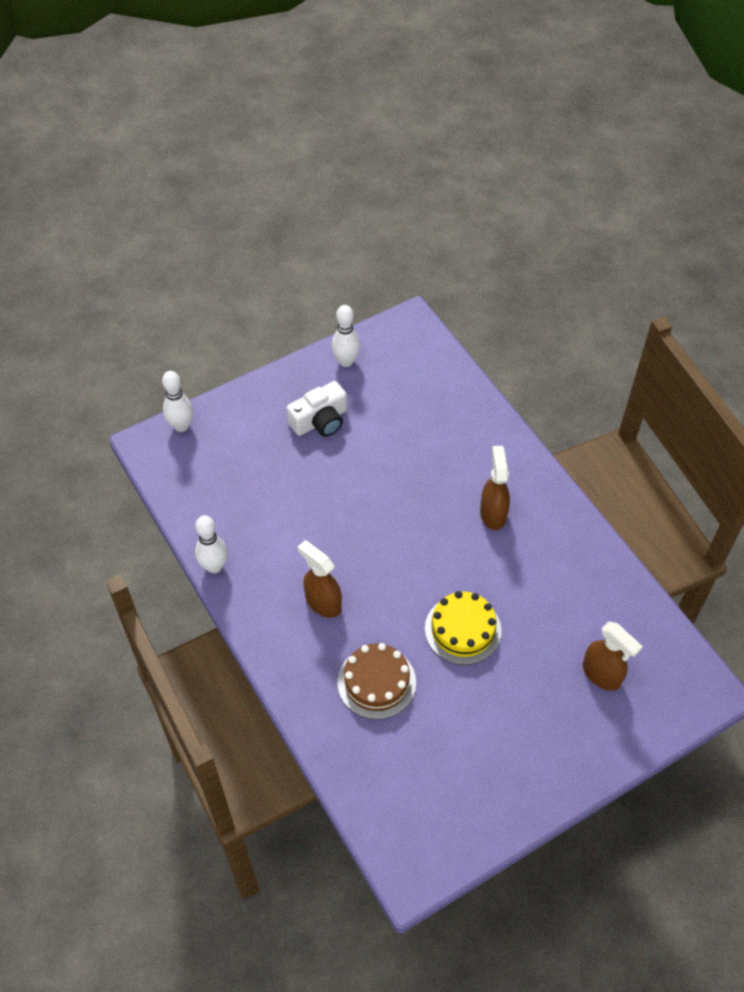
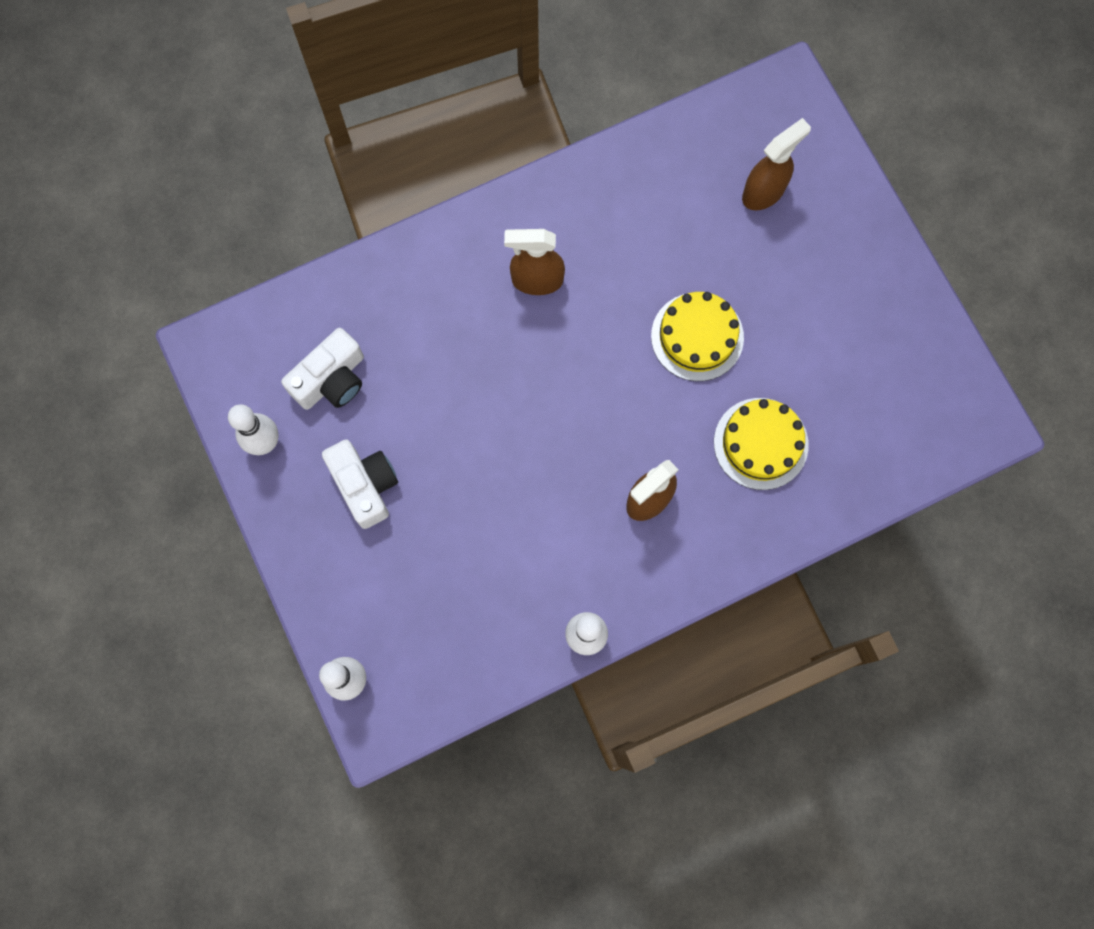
camera: 85 degrees left, 20 degrees up
(376, 682) = (760, 443): brown cake -> yellow cake
(396, 394) = (331, 379): none -> white camera

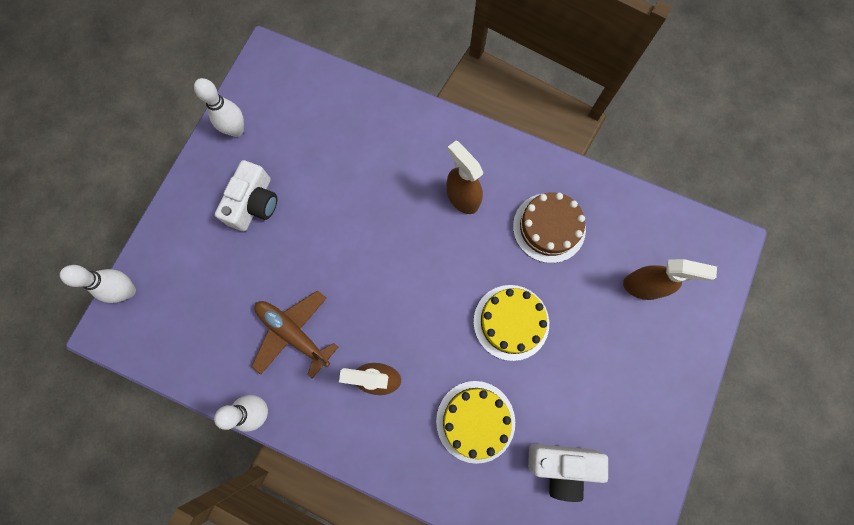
camera: 50 degrees right, 0 degrees up
(331, 379) = (303, 134): white camera -> white camera (562, 466)
(536, 547) = (293, 333): none -> brown plane
(636, 226) = (549, 227): none -> brown cake

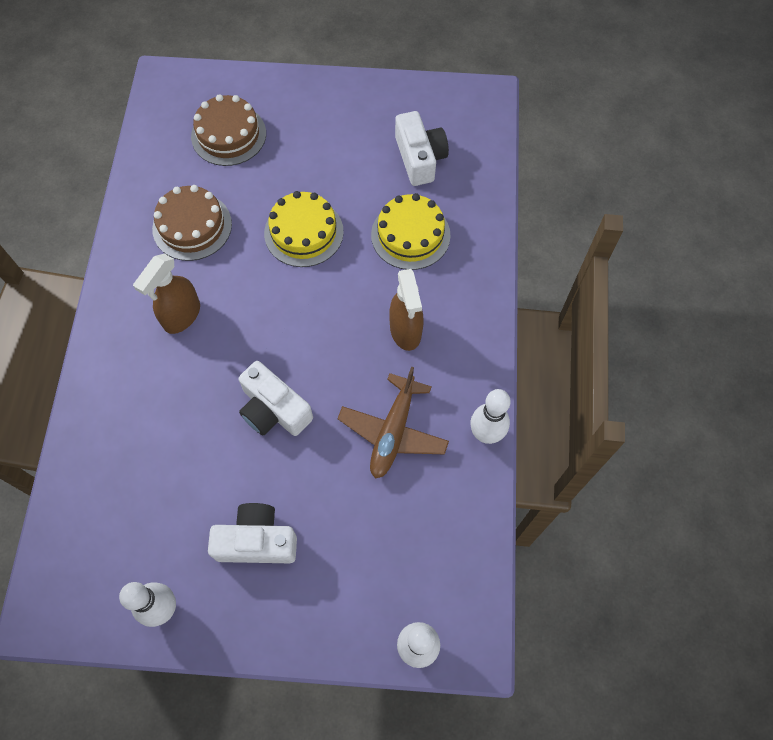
camera: 110 degrees left, 10 degrees down
(351, 245) = (274, 410): none -> white camera
(643, 286) = (228, 135): brown spray bottle -> brown cake

